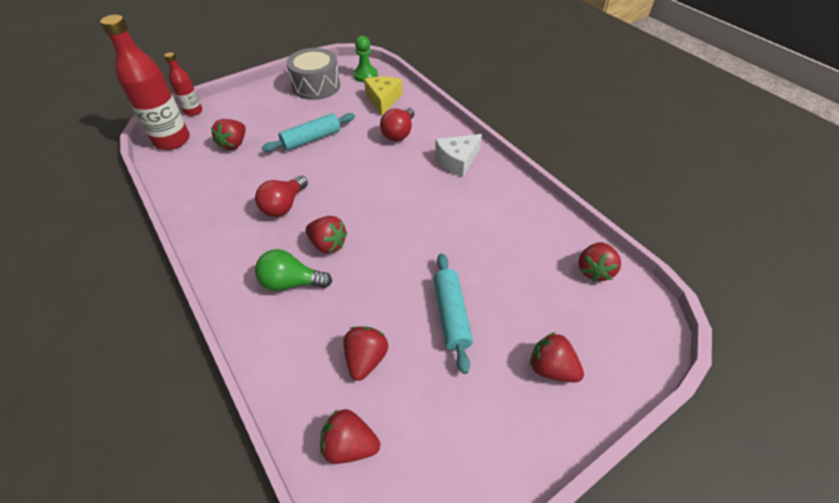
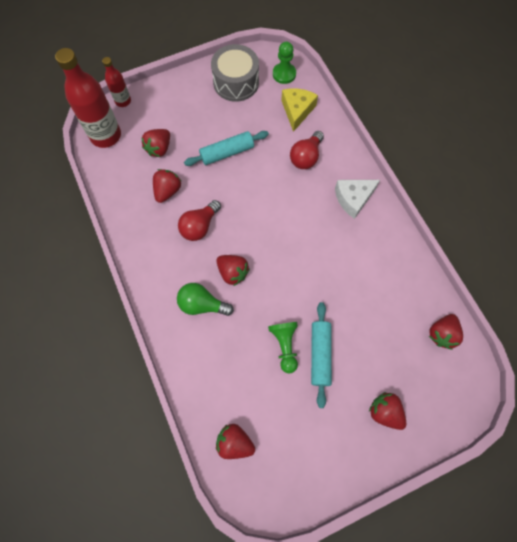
camera: 10 degrees right, 20 degrees up
(366, 359) = (252, 380): red strawberry -> red strawberry (167, 191)
(404, 312) = (285, 346): none -> green pawn

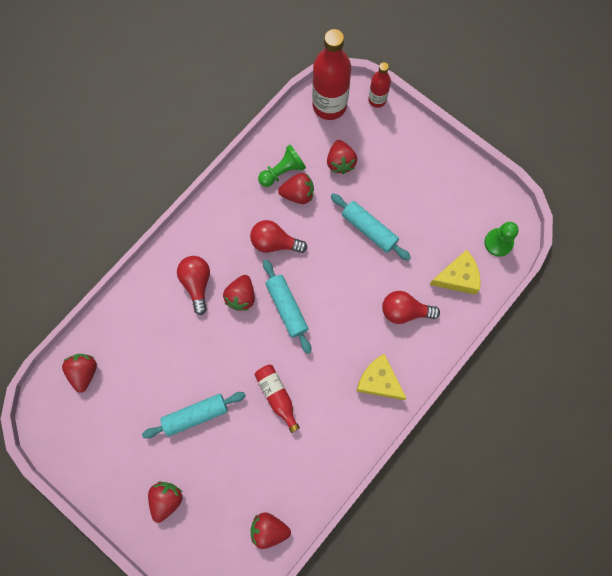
camera: 65 degrees right, 5 degrees up
(159, 148) = (340, 162): red strawberry -> red strawberry turned 105 degrees counterclockwise
(202, 304) = (197, 283): green light bulb -> red light bulb
(236, 82) = (460, 198): grey drum -> none
(260, 241) = (287, 308): none -> turquoise rolling pin
(285, 346) = (190, 378): green pawn -> green pawn (282, 171)
(332, 280) = (277, 396): none -> red bottle
(353, 199) = (379, 381): white cheese -> yellow cheese

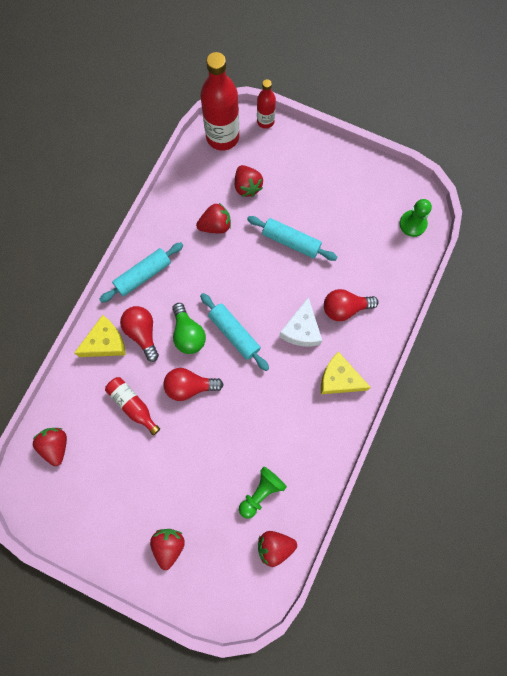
camera: 15 degrees left, 0 degrees up
(195, 415) = (175, 458): turquoise rolling pin -> turquoise rolling pin (143, 275)
(241, 296) = (188, 334): red strawberry -> green light bulb
(274, 242) = (206, 276): red light bulb -> red light bulb (190, 386)
(277, 396) = (248, 419): red bottle -> red bottle (133, 405)
(282, 171) = (195, 208): green pawn -> green pawn (261, 492)
(355, 321) = (301, 330): none -> white cheese
(457, 277) = (384, 265): yellow cheese -> yellow cheese (105, 343)

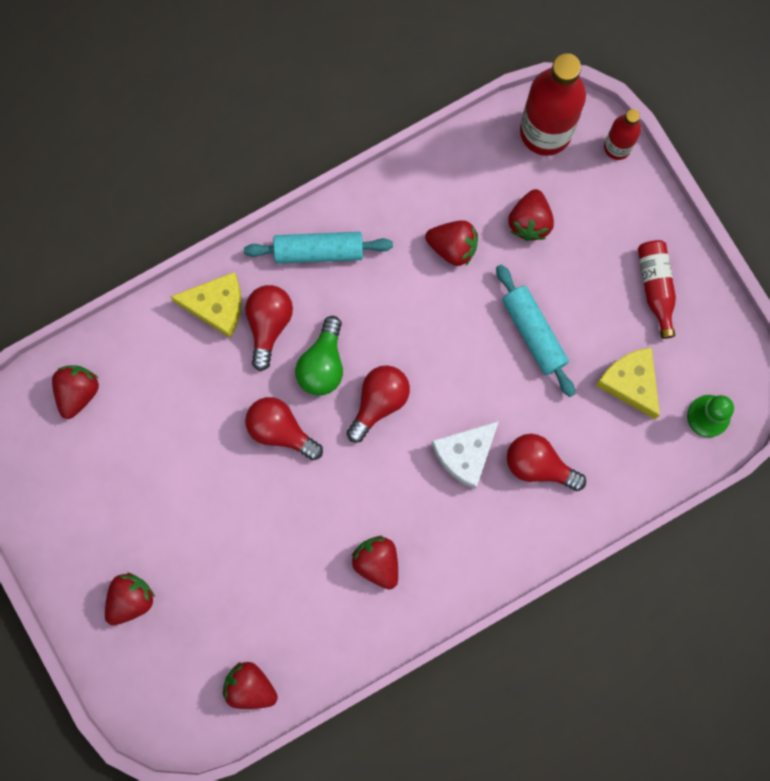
camera: 35 degrees right, 5 degrees up
(133, 405) = (198, 406): red bottle -> red bottle (656, 287)
(234, 333) = (379, 402): turquoise rolling pin -> red light bulb
(261, 492) = (278, 615): green pawn -> none
(296, 422) = (377, 562): none -> red strawberry
(339, 379) = (467, 547): yellow cheese -> yellow cheese (630, 383)

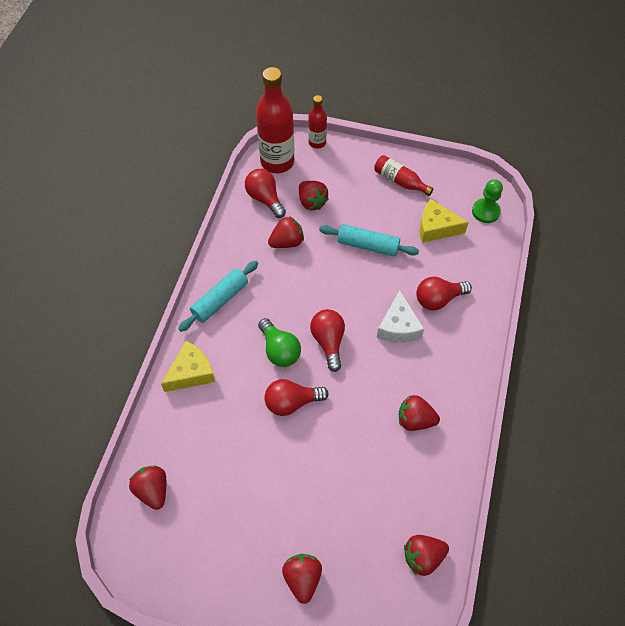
camera: 45 degrees left, 20 degrees down
(268, 324) = (230, 357): red light bulb -> red light bulb (265, 199)

